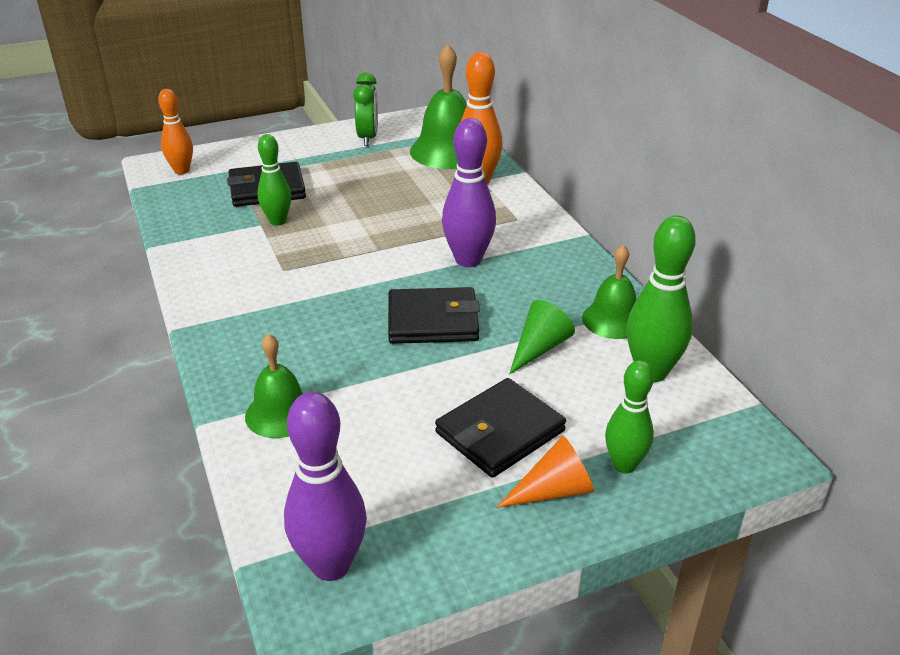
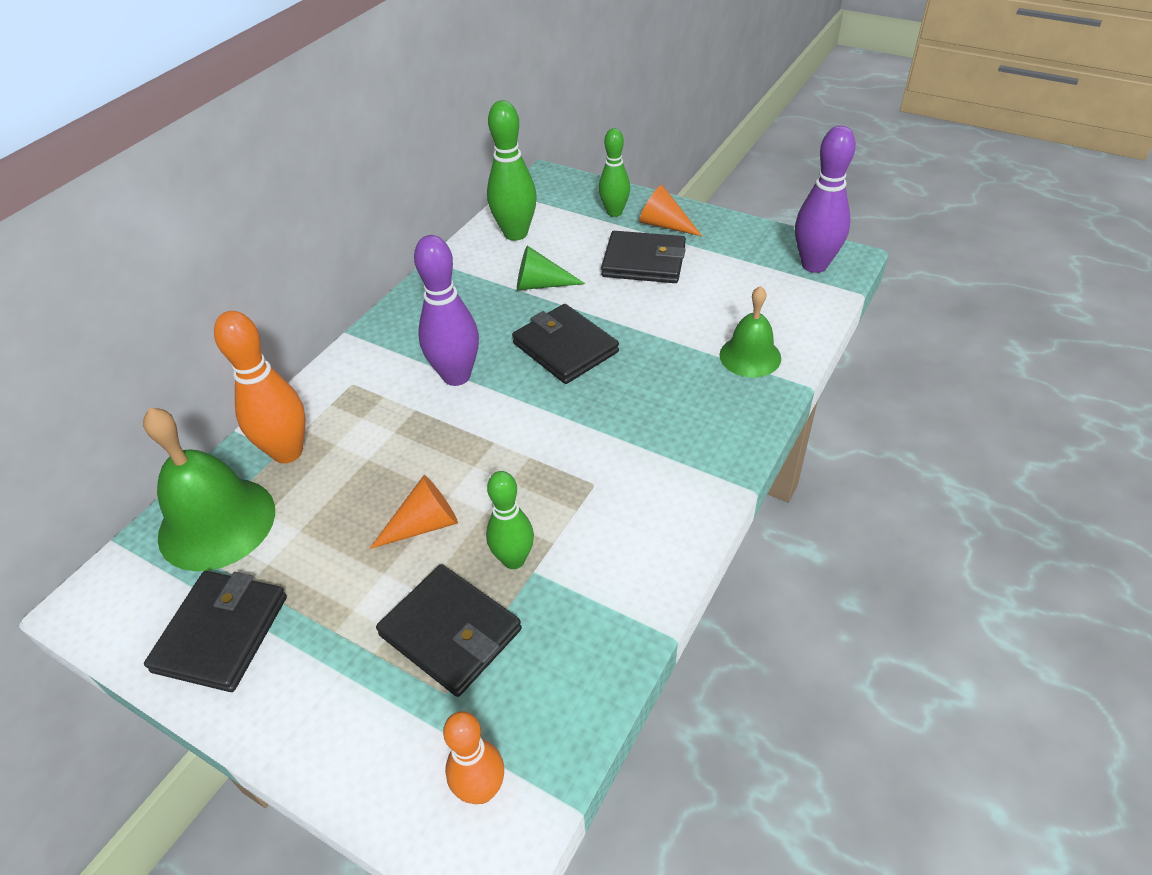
camera: 125 degrees left, 10 degrees up
(348, 204) = (424, 525): none -> orange cone
(368, 138) = (221, 633): green clock -> black wallet
(613, 319) = (470, 269): green bell -> none

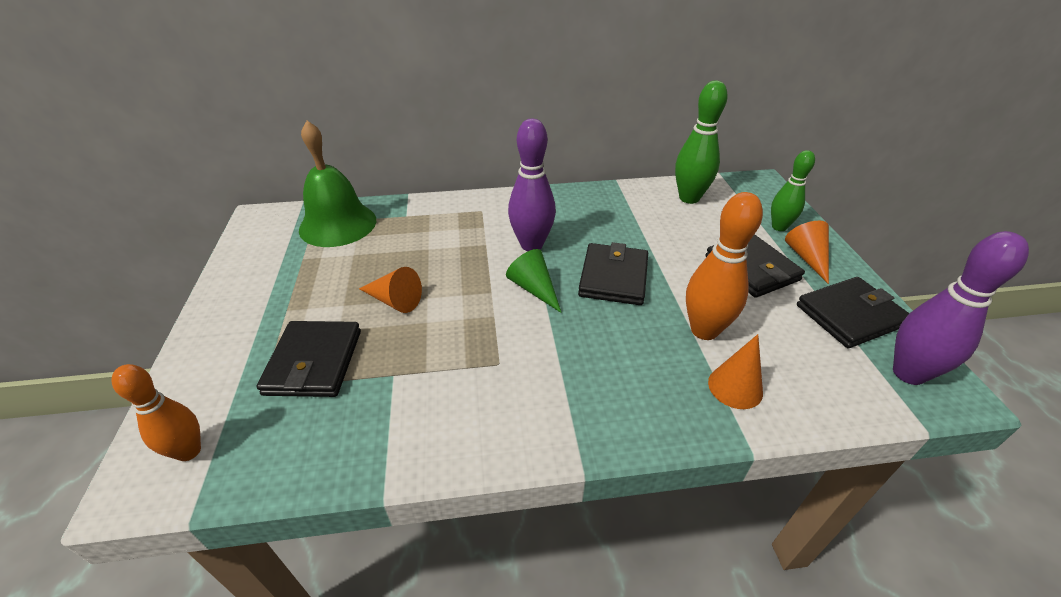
camera: 50 degrees right, 5 degrees down
(221, 633) = (262, 269): black wallet -> black wallet (850, 315)
(287, 452) = (408, 218): orange bowling pin -> orange bowling pin (704, 330)
(514, 560) = (396, 359): green bowling pin -> none
(541, 285) = (658, 234): green cone -> green cone (534, 289)
(750, 356) = (735, 387): green bell -> orange cone

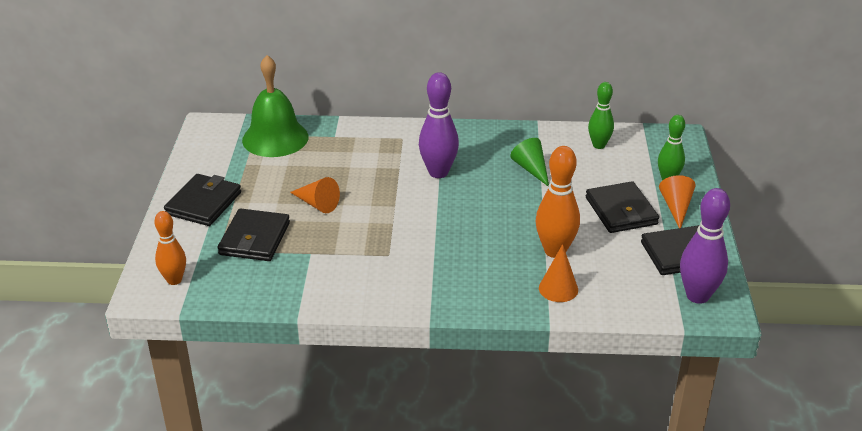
camera: 10 degrees right, 5 degrees down
(534, 289) = (430, 207): green cone -> green cone (531, 169)
(613, 277) = (498, 205): black wallet -> black wallet (203, 203)
(689, 198) = (599, 145): green bowling pin -> green bowling pin, size x0.66

